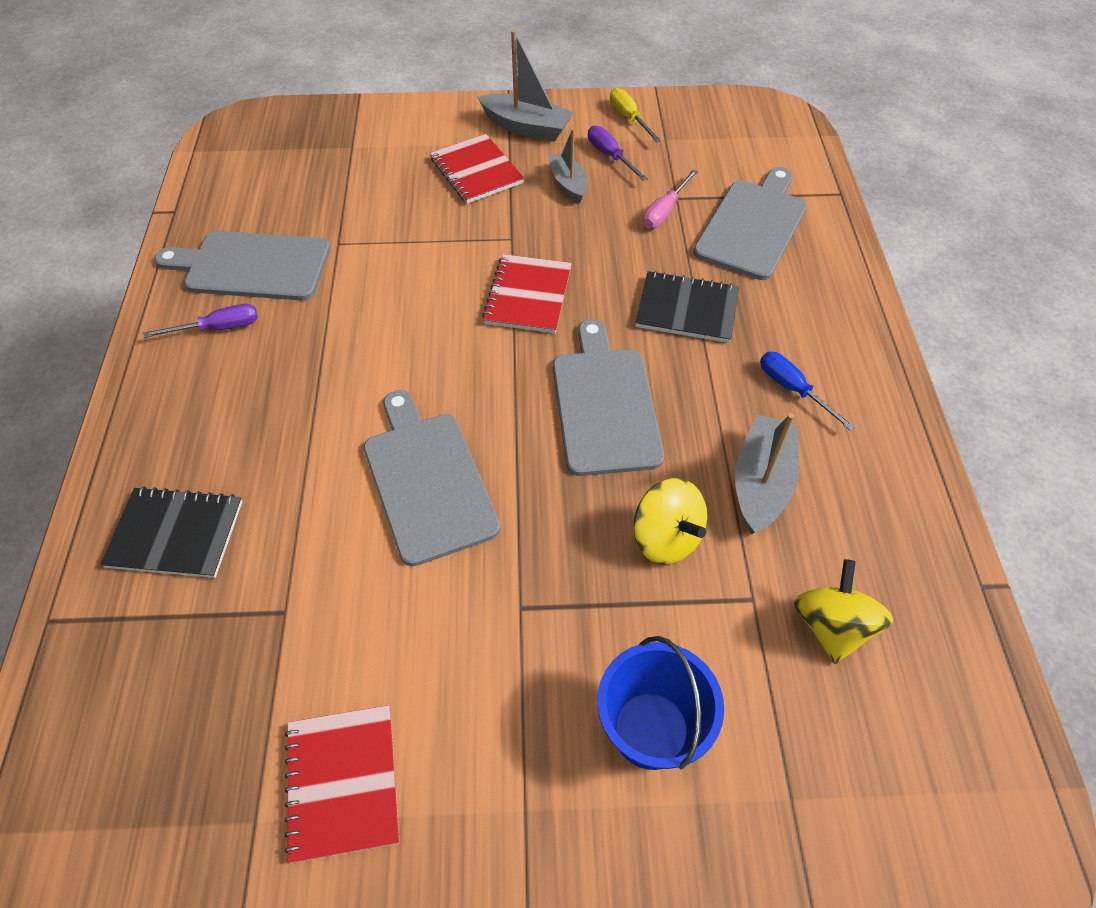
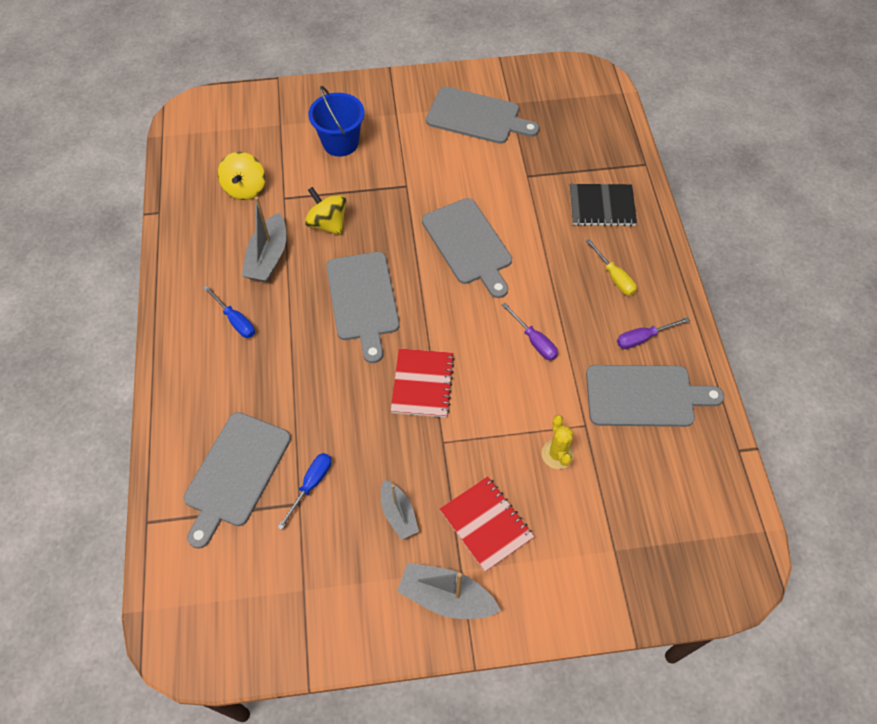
camera: 175 degrees right, 5 degrees up
(343, 782) = (476, 117): red notebook -> grey cutting board
(381, 220) = (557, 454): none -> yellow cactus
(610, 156) = (359, 557): purple screwdriver -> purple screwdriver (534, 341)
(629, 118) = (339, 622): yellow screwdriver -> yellow screwdriver (614, 277)
(664, 211) = (311, 485): pink screwdriver -> blue screwdriver
(687, 309) = (301, 381): black notebook -> none

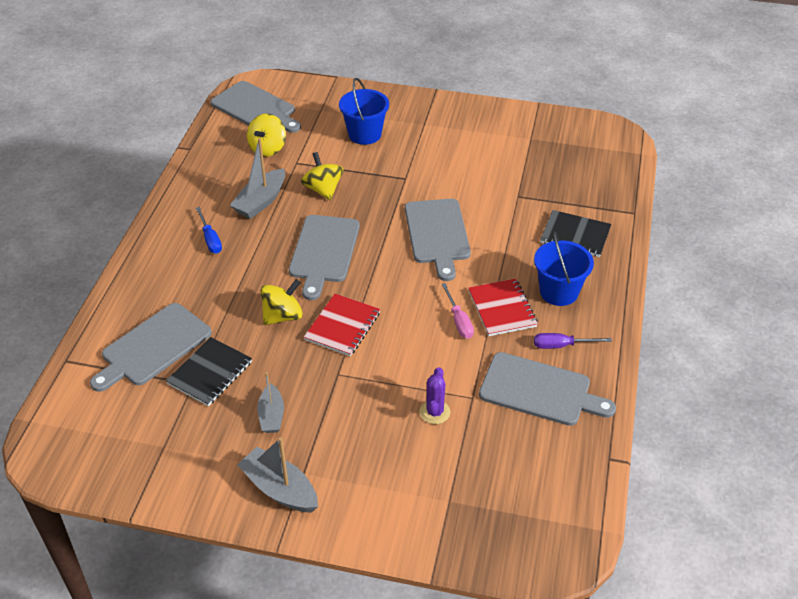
camera: 20 degrees right, 15 degrees down
(311, 485) = (210, 373): blue screwdriver -> black notebook
(356, 391) = (282, 316): none -> yellow spinning top
(476, 117) = (494, 142): grey cutting board -> grey cutting board (255, 108)
(486, 524) = (343, 446): red notebook -> red notebook (502, 309)
(534, 341) = (459, 321): purple screwdriver -> pink screwdriver
(557, 454) = (434, 412): yellow cactus -> purple cactus
(614, 277) = (558, 292): yellow screwdriver -> blue bucket

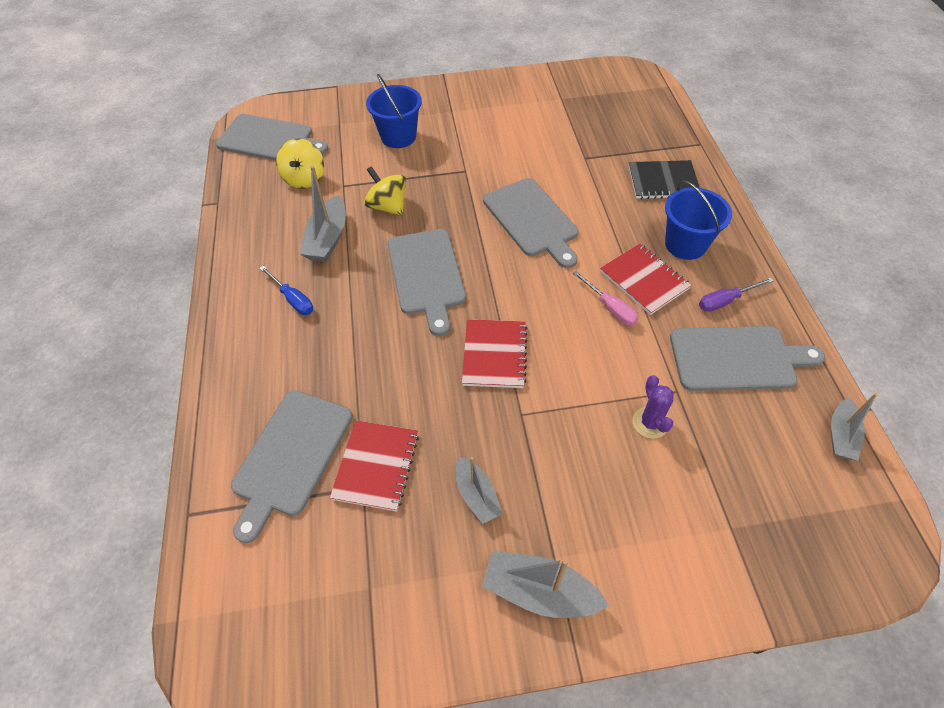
camera: 20 degrees left, 10 degrees up
(210, 373) = (376, 466): black notebook -> red notebook
(282, 316) = (422, 365): yellow spinning top -> none
(586, 471) = (841, 435): none -> grey boat

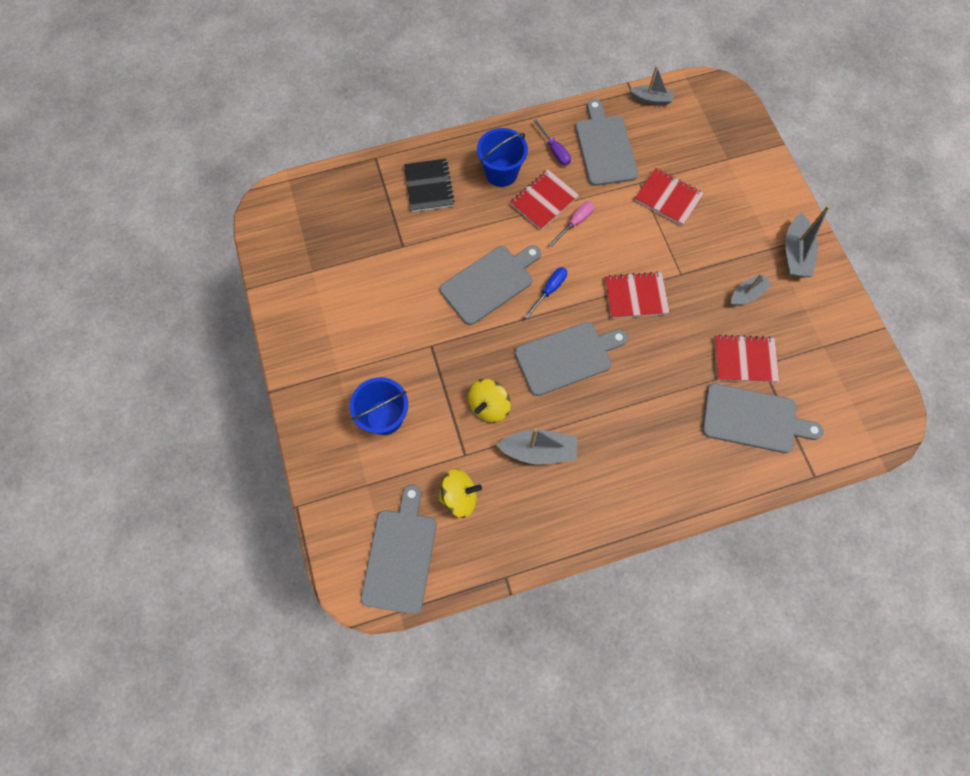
camera: 100 degrees left, 15 degrees up
(293, 299) = (614, 461): blue screwdriver -> blue screwdriver (549, 290)
(650, 423) = (668, 198): purple cactus -> red notebook

